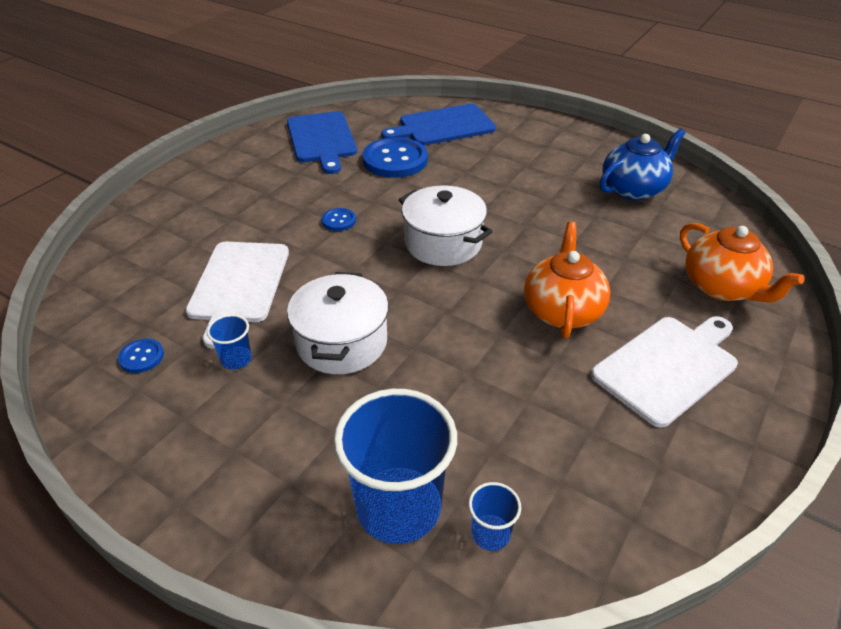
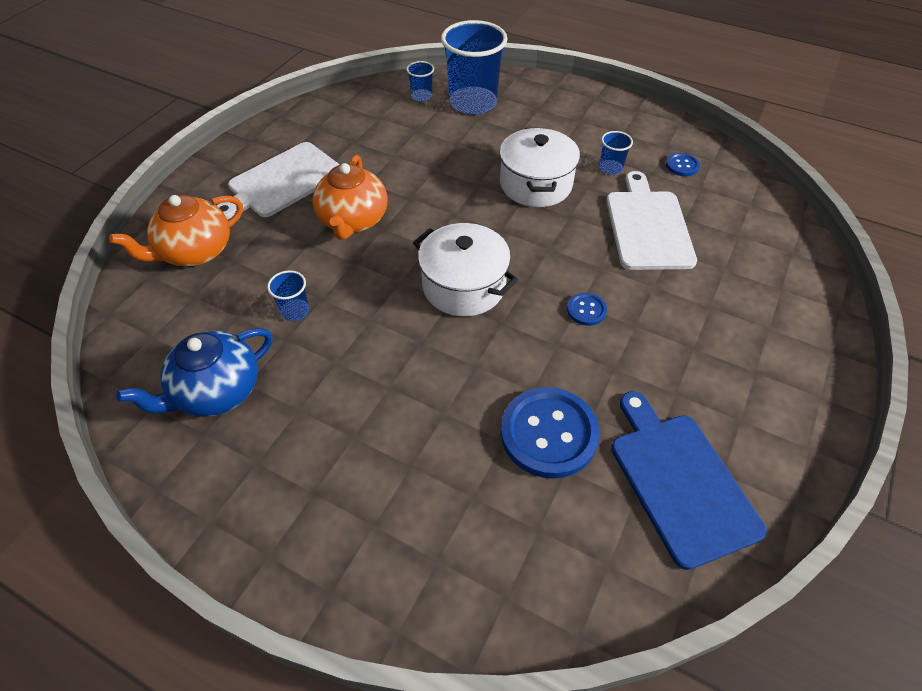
camera: 175 degrees right, 10 degrees up
(443, 126) = (486, 542): blue cutting board -> none
(594, 233) = (295, 311): none -> blue cup
(721, 287) = (195, 251): orange teapot -> orange teapot turned 90 degrees counterclockwise

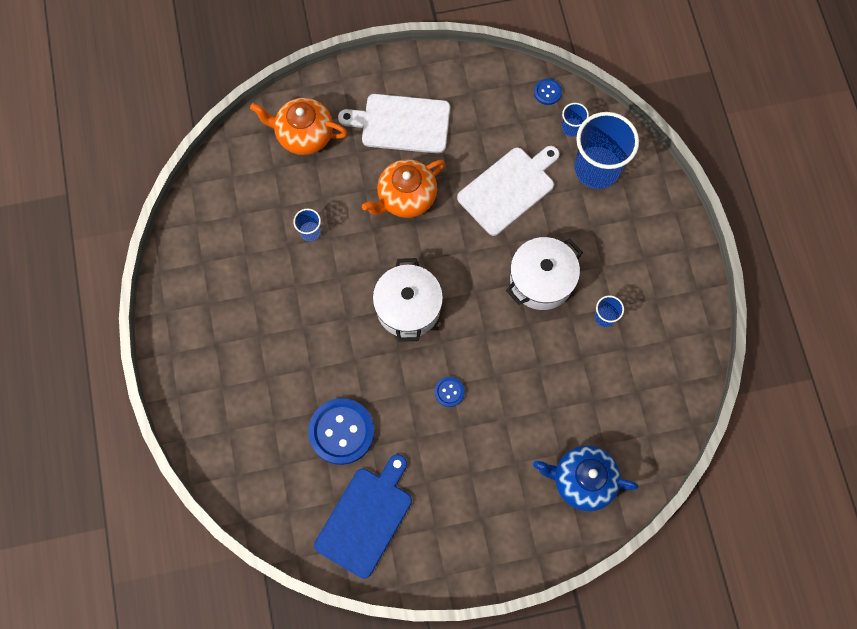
camera: 50 degrees right, 20 degrees up
(217, 391) = (229, 244): blue teapot -> blue teapot (582, 480)
(648, 226) = (562, 381): white cutting board -> white cutting board (509, 189)
(682, 166) = (653, 364): blue button -> blue button (547, 92)

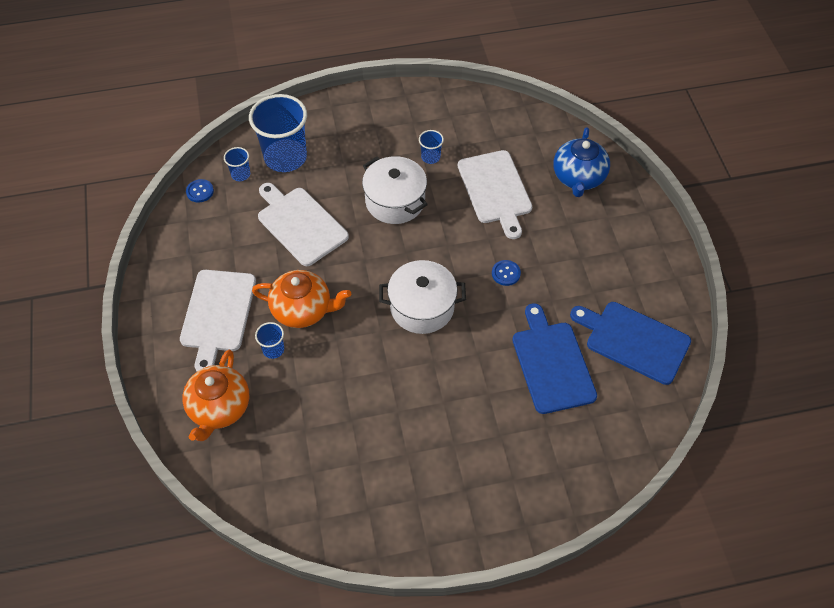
camera: 90 degrees left, 15 degrees down
(310, 232) = (336, 398): blue cup -> blue cup (273, 349)
(341, 432) = (552, 363): blue button -> blue cutting board
(406, 197) = (303, 310): orange teapot -> orange teapot turned 45 degrees counterclockwise
(560, 386) = (495, 190): none -> white cutting board

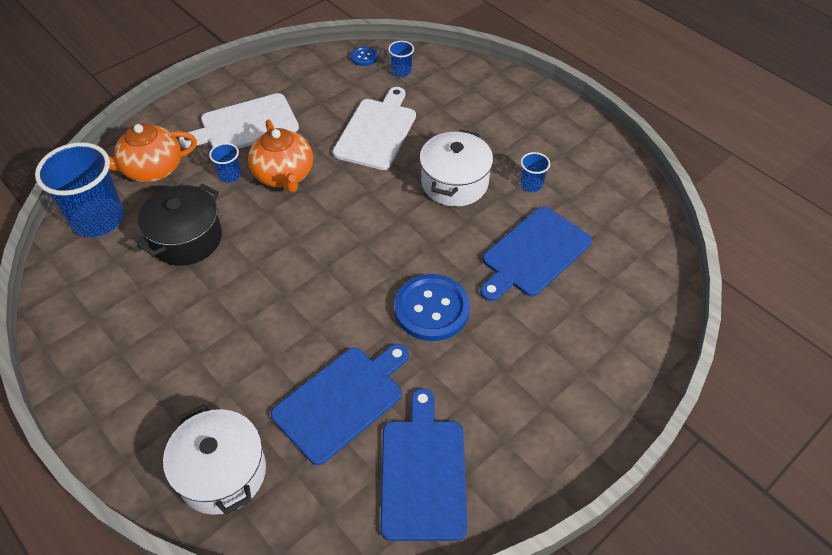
camera: 60 degrees right, 5 degrees down
(285, 157) = (443, 89): blue cup -> blue cup (98, 219)
(326, 409) = (186, 239): none -> black pot
(422, 307) = (342, 258): white pot -> white pot (222, 472)
(495, 190) = (533, 254): white cutting board -> blue cutting board
(506, 273) = (431, 309): blue button -> blue button, size x2.15
(578, 178) = (614, 320): blue teapot -> none

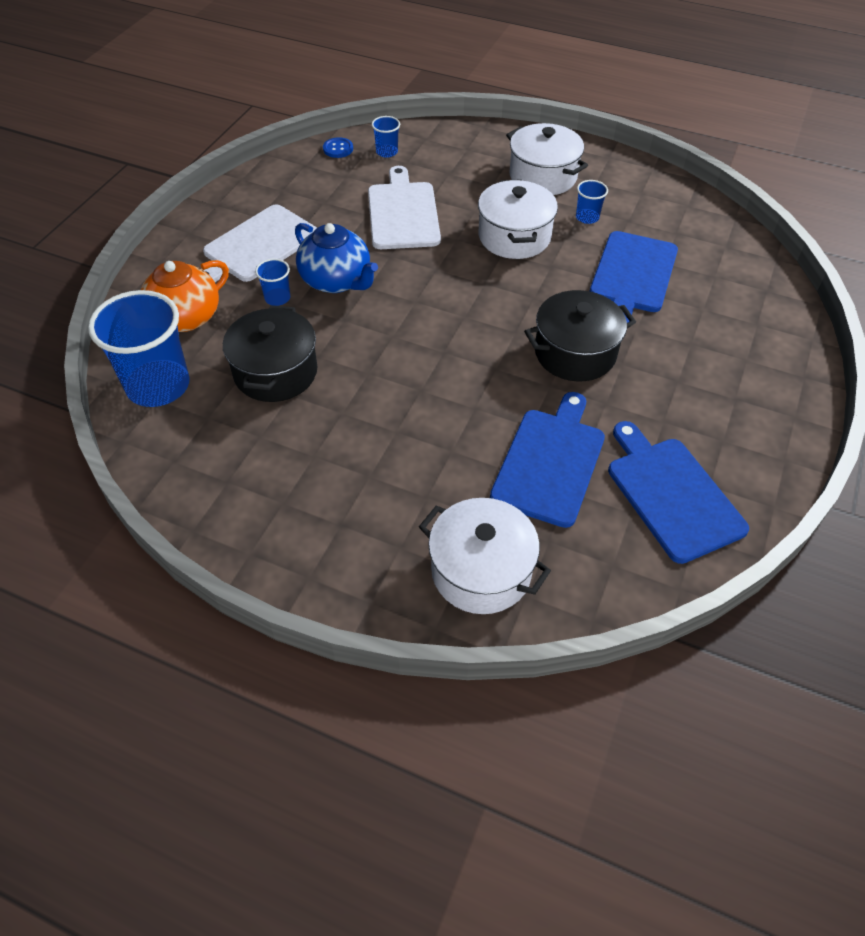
camera: 25 degrees left, 0 degrees up
(284, 175) = (336, 280): orange teapot -> blue teapot
(431, 309) = (575, 353): blue button -> black pot
(518, 133) = (543, 176): none -> white pot

